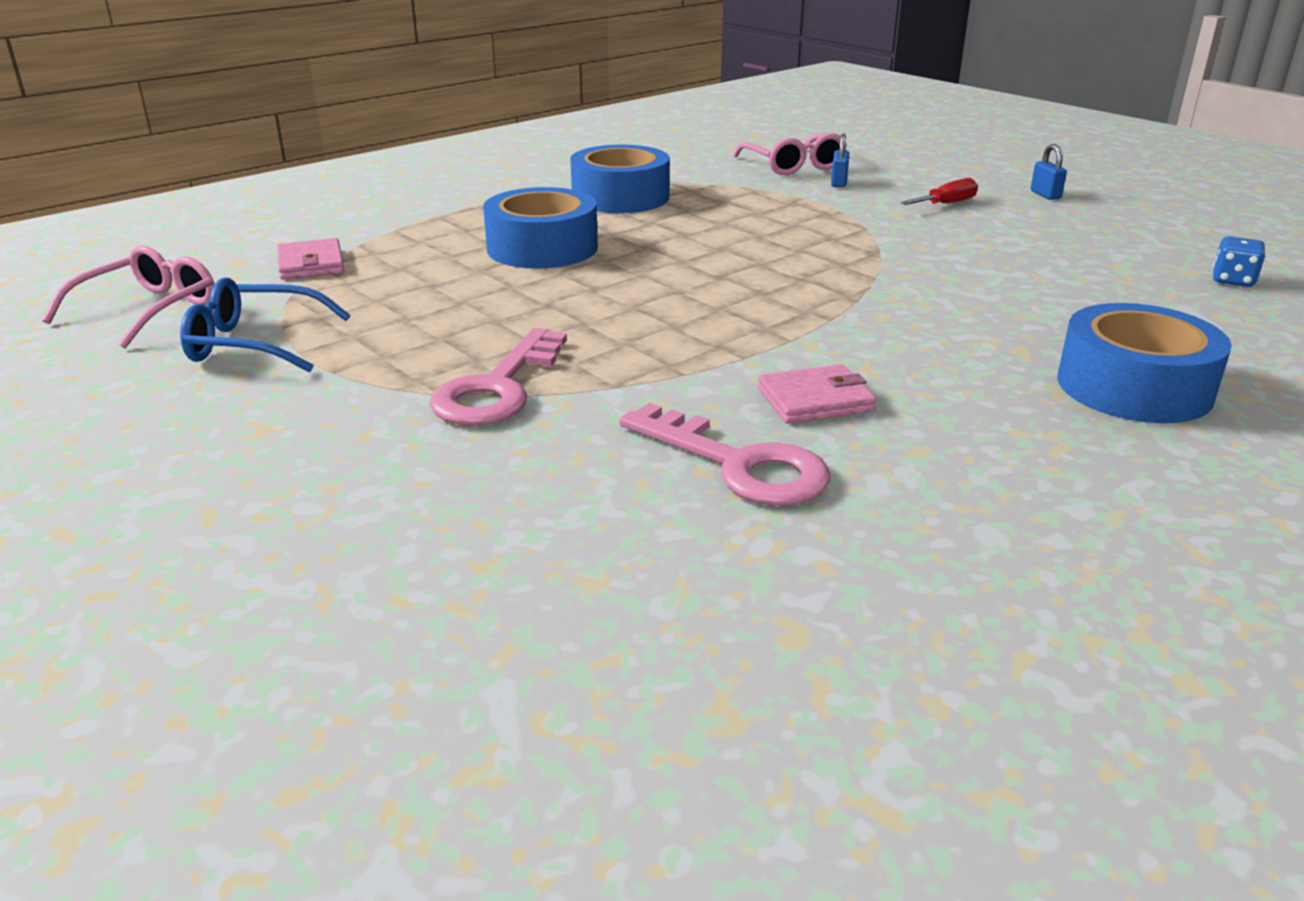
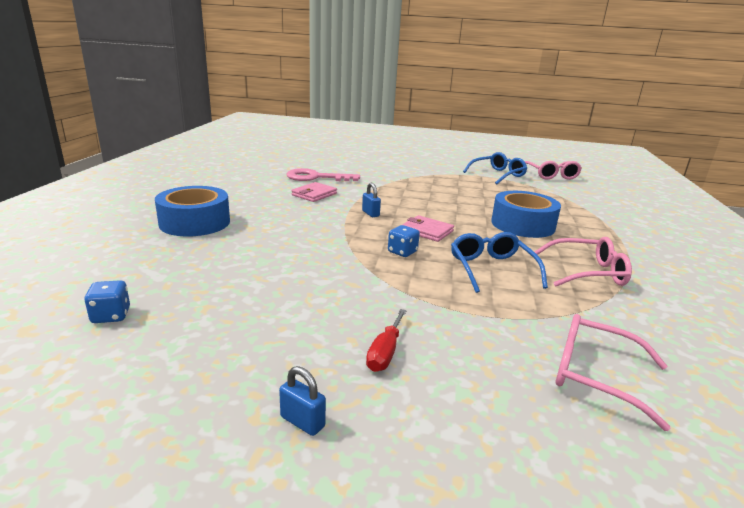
camera: 140 degrees right, 5 degrees down
(311, 264) = (568, 197): pink wallet -> pink wallet (427, 231)
(497, 388) = (410, 179): pink key -> none
(620, 197) = (587, 272): blue tape -> pink glasses
(723, 222) = (491, 269): none -> blue glasses
(804, 259) = (402, 252): none -> blue dice
(838, 183) = (509, 354): blue padlock -> blue padlock (370, 213)

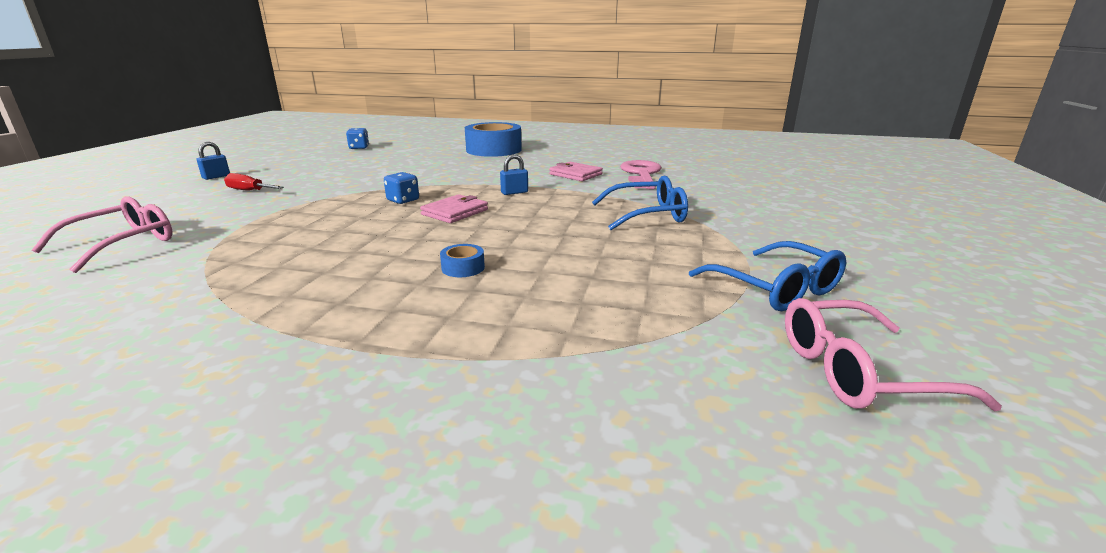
camera: 95 degrees right, 0 degrees up
(491, 269) = (335, 231): blue glasses -> blue glasses (647, 215)
(522, 225) = (463, 268): blue tape -> blue tape, size x0.40
(587, 272) = (277, 282): pink glasses -> none

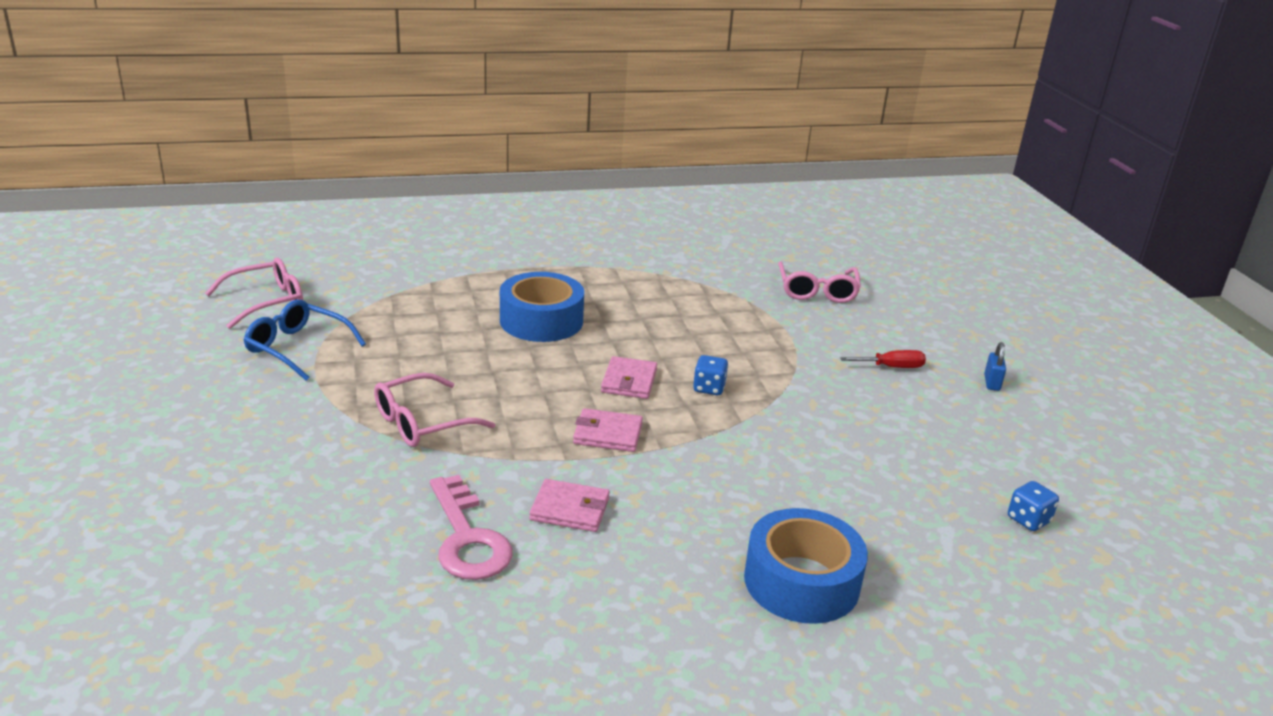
camera: 150 degrees right, 5 degrees up
(463, 268) = (541, 321): blue tape -> blue tape, size x2.48
(514, 192) = (608, 434): blue padlock -> pink wallet
(647, 215) = (422, 422): blue glasses -> pink glasses

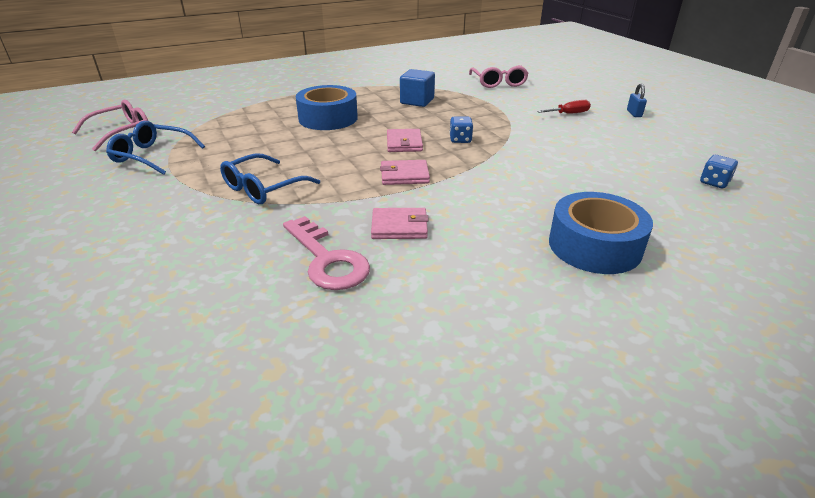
camera: 10 degrees left, 5 degrees up
(422, 422) = (263, 188): pink glasses -> blue glasses
(678, 309) = (417, 101): none -> blue cube

